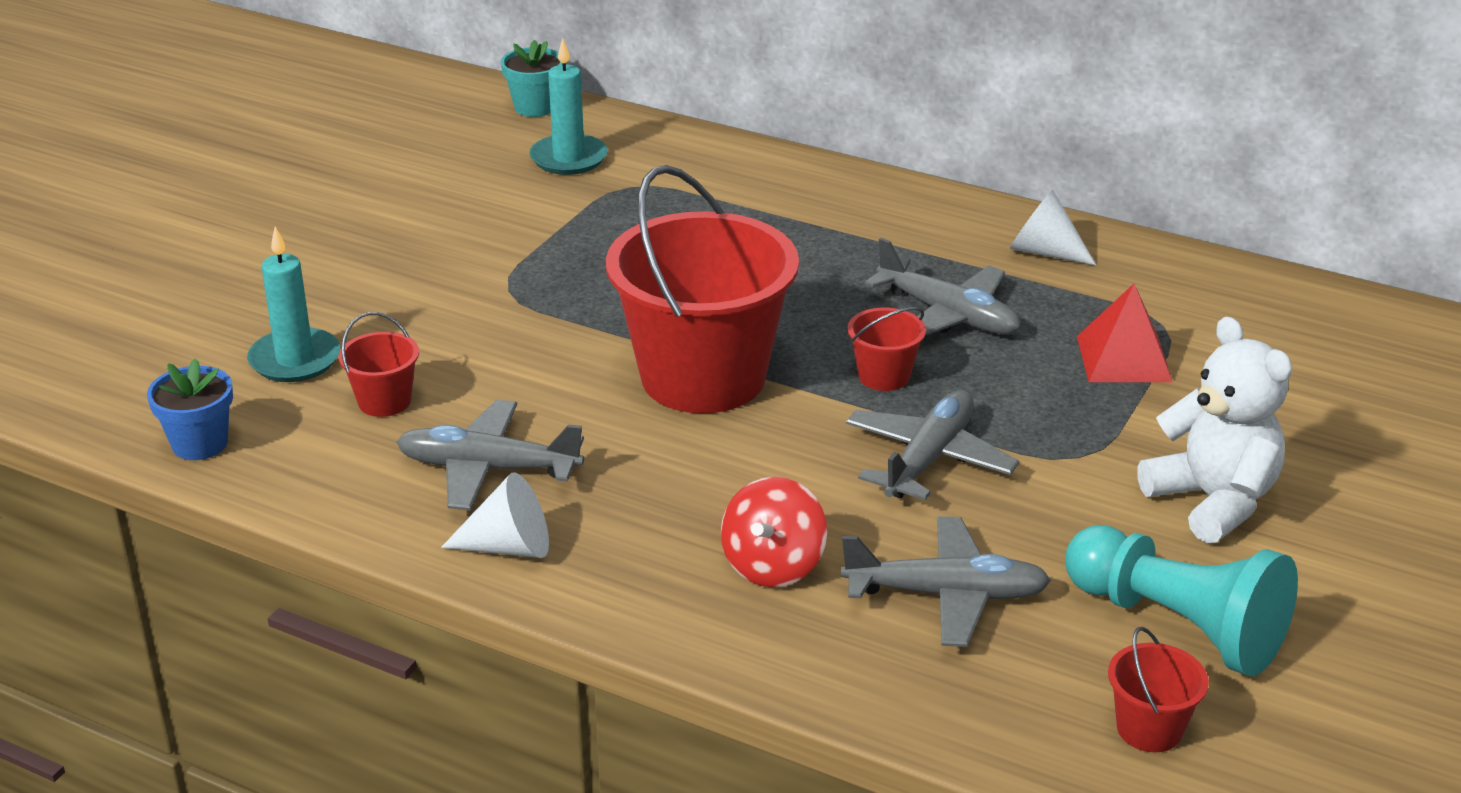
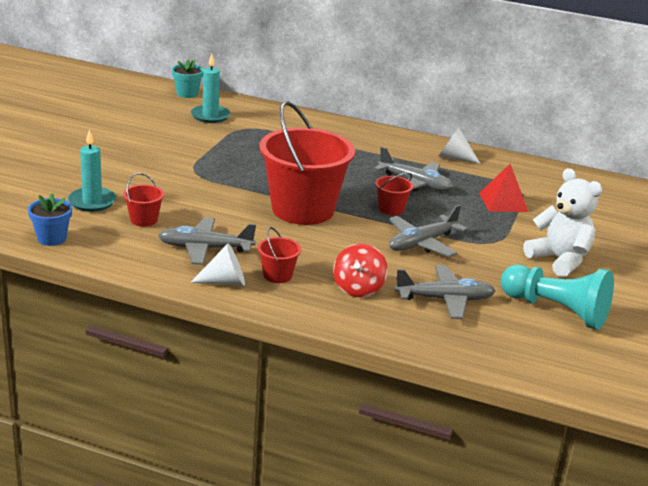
camera: 10 degrees left, 5 degrees down
(929, 458) = (422, 243): grey plane -> grey plane turned 150 degrees counterclockwise
(1149, 729) = (554, 353): red bucket -> red bucket (277, 275)

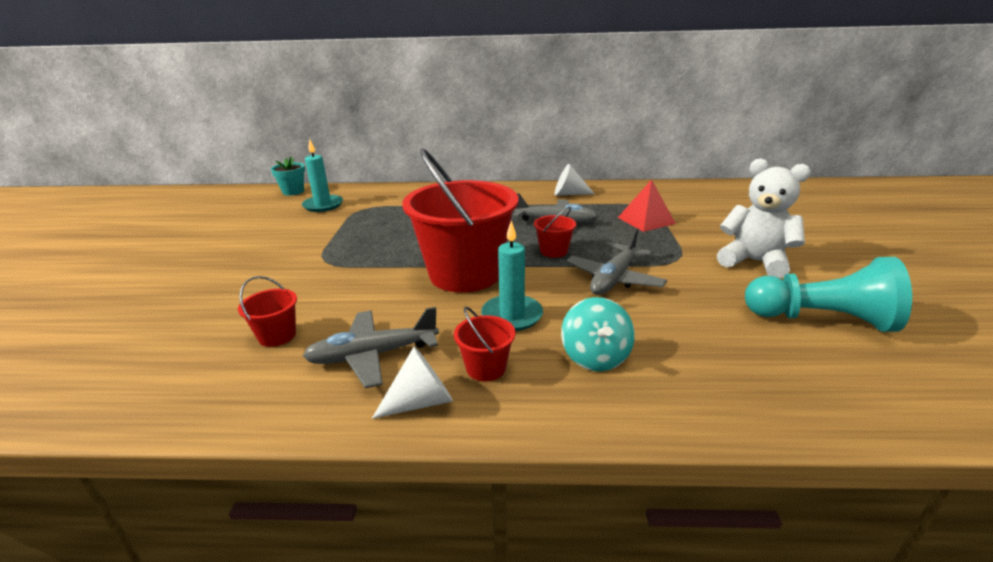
camera: 15 degrees left, 0 degrees up
(52, 238) = (139, 403): blue flower pot -> none
(92, 202) = (200, 328): turquoise candle -> turquoise candle (512, 315)
(358, 288) = (595, 357): red spinning top -> turquoise spinning top
(445, 299) = (702, 341): grey plane -> none

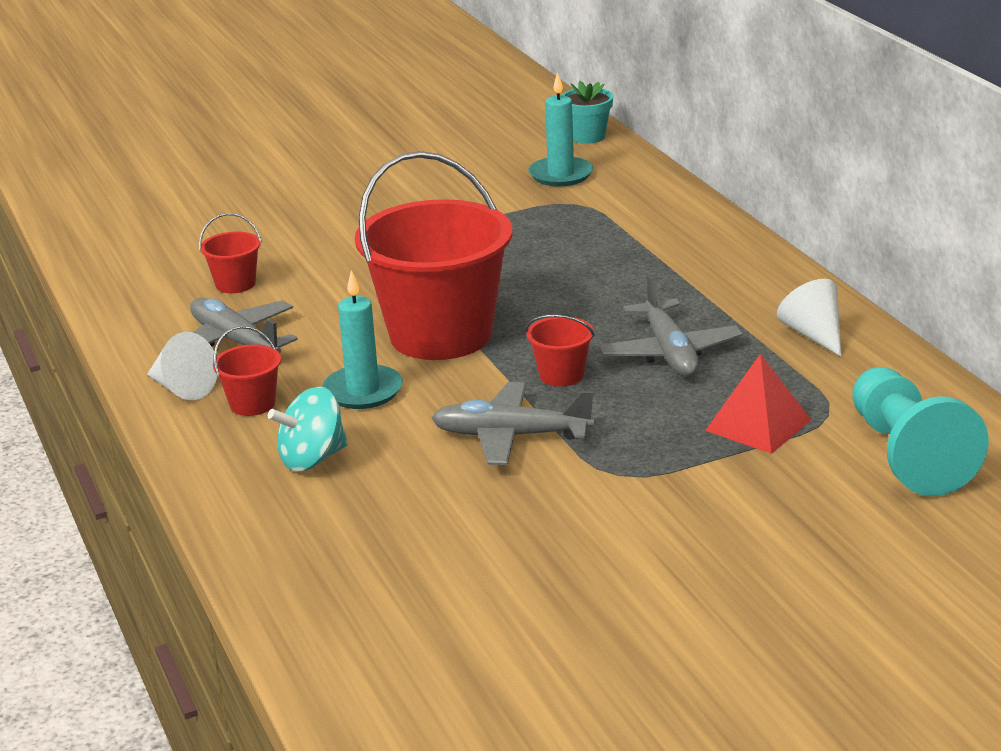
camera: 65 degrees right, 0 degrees up
(754, 262) = (670, 540): white teddy bear -> none
(821, 319) = (514, 604): turquoise pawn -> turquoise pawn (908, 455)

